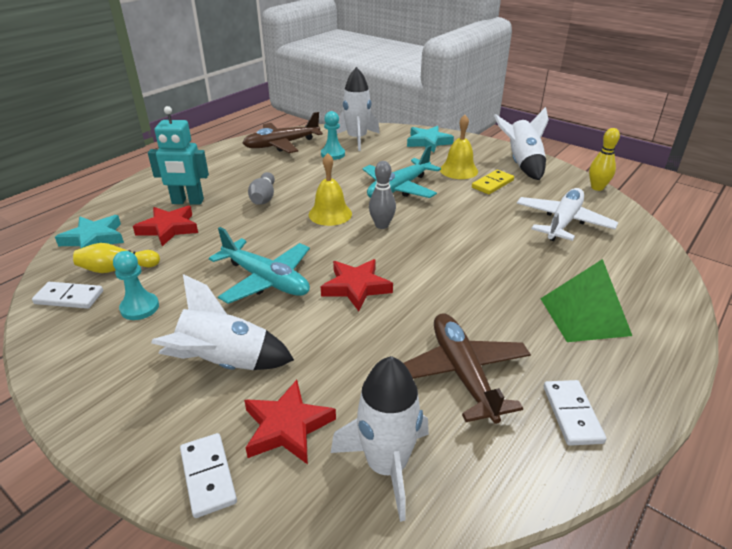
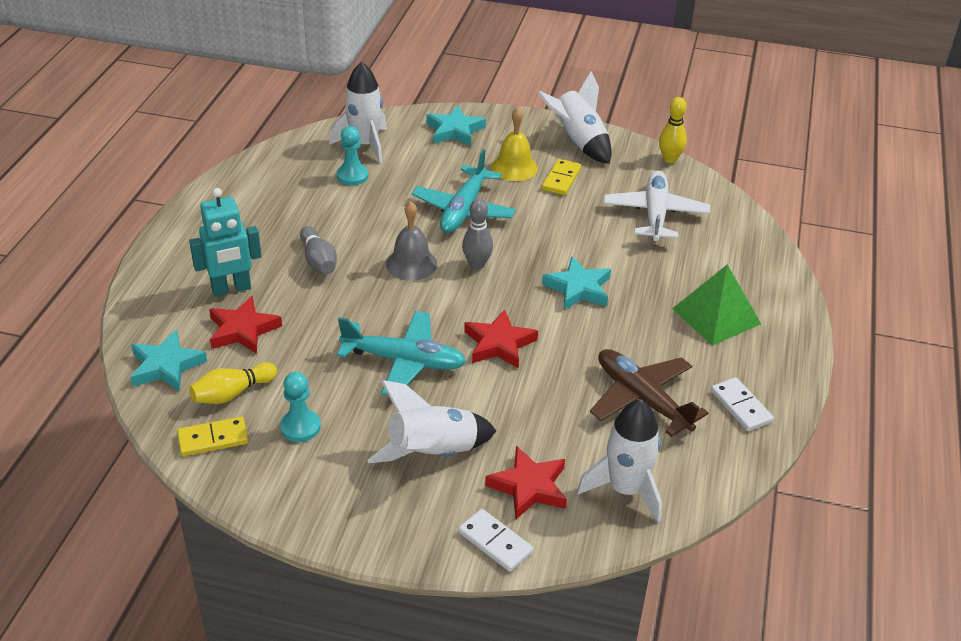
camera: 25 degrees left, 5 degrees up
(69, 298) = (213, 439): white domino -> yellow domino
(281, 144) = (275, 174): brown plane -> none
(330, 214) = (411, 264): yellow bell -> grey bell
(458, 261) = (578, 288): none -> turquoise star

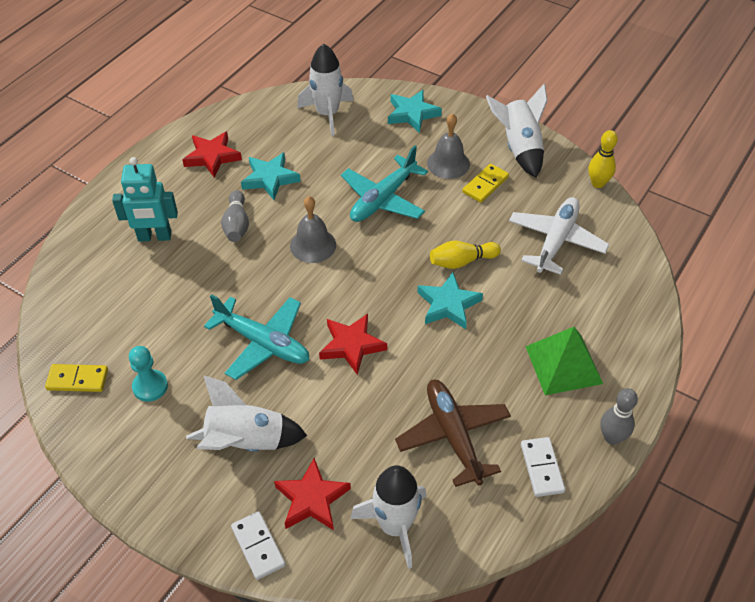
camera: 20 degrees right, 10 degrees up
(166, 366) = (72, 300): turquoise star -> turquoise star (270, 179)
(232, 393) = (111, 339): yellow bowling pin -> yellow bowling pin (462, 261)
(243, 330) = (146, 279): red star -> red star (212, 157)
(352, 176) = (302, 144): turquoise pawn -> none
(477, 264) = (369, 258): grey bowling pin -> grey bowling pin (612, 437)
(514, 167) = (448, 163): yellow bell -> grey bell

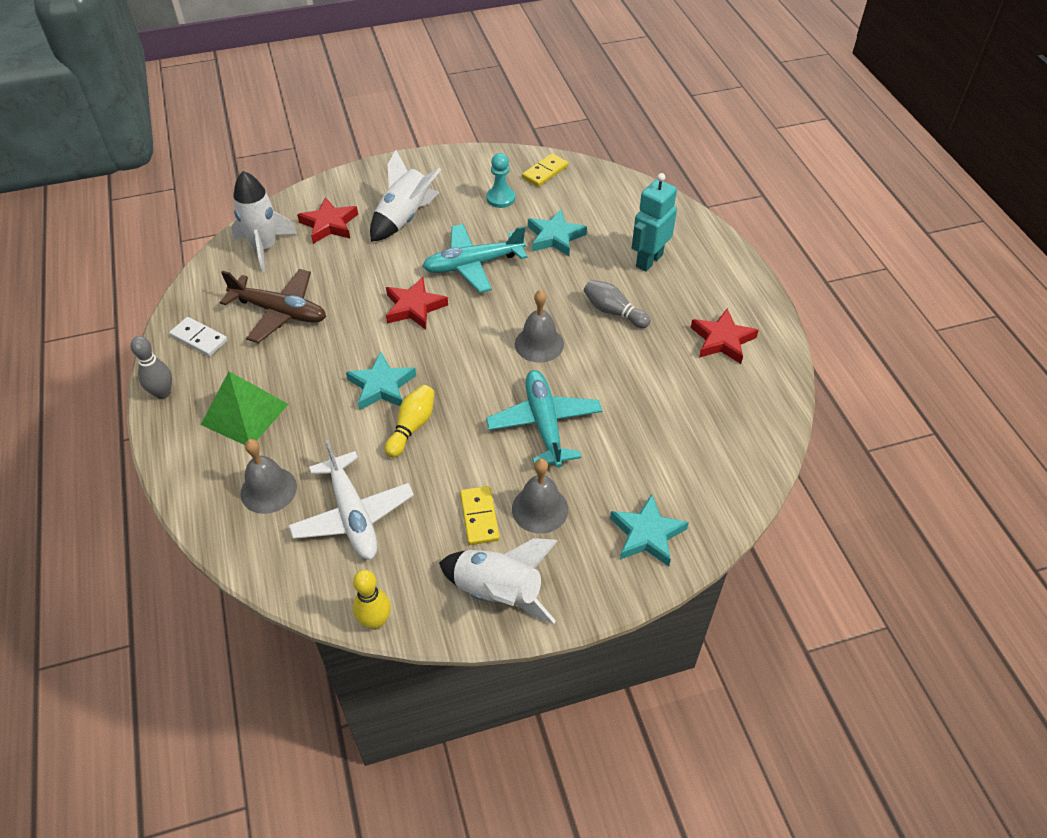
camera: 130 degrees right, 0 degrees up
(258, 546) = (331, 190): white domino -> none
(270, 179) = (652, 362): turquoise star -> turquoise star (555, 237)
(327, 114) = (713, 460): white rocket -> none
(594, 297) = (268, 490): none -> grey bell

